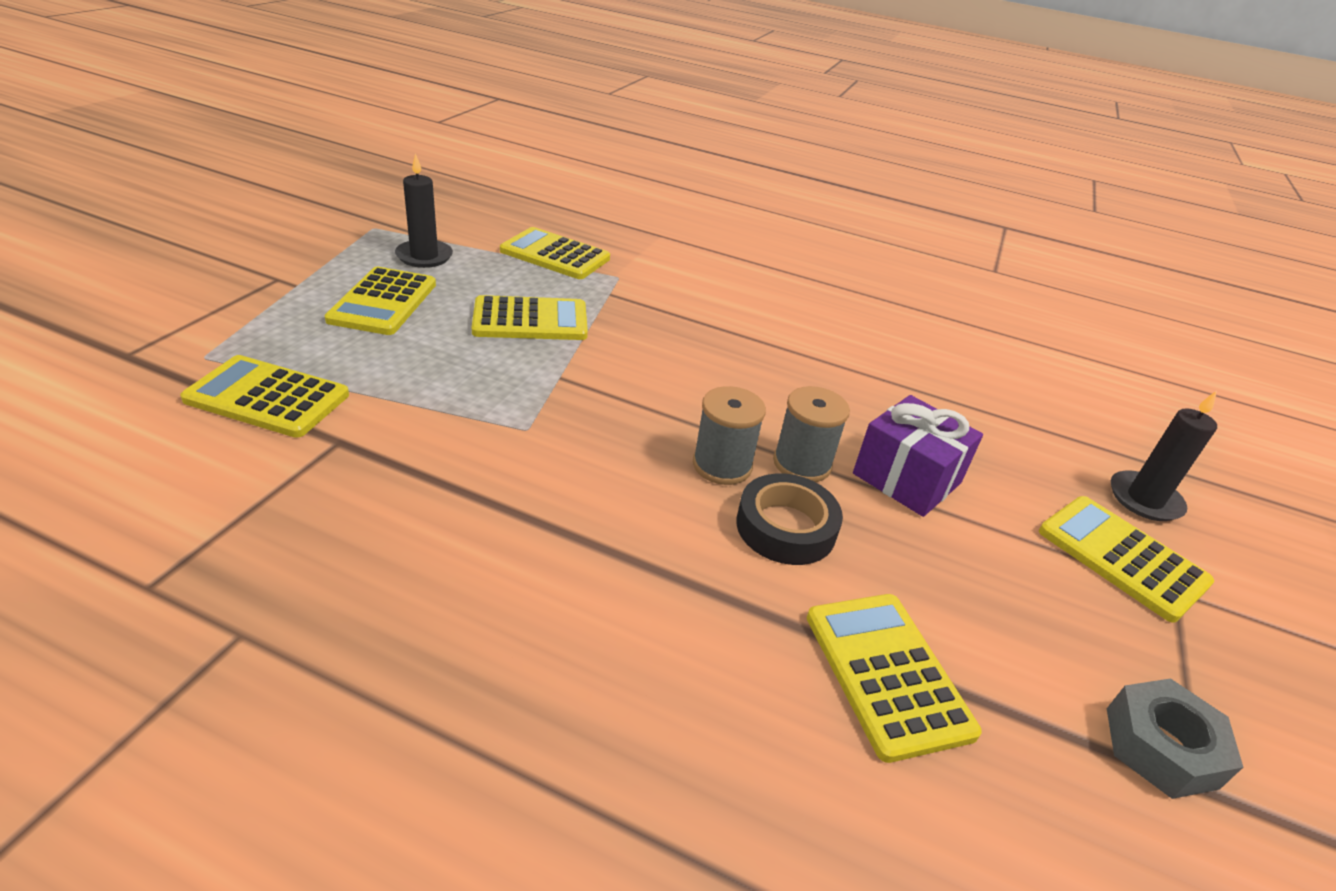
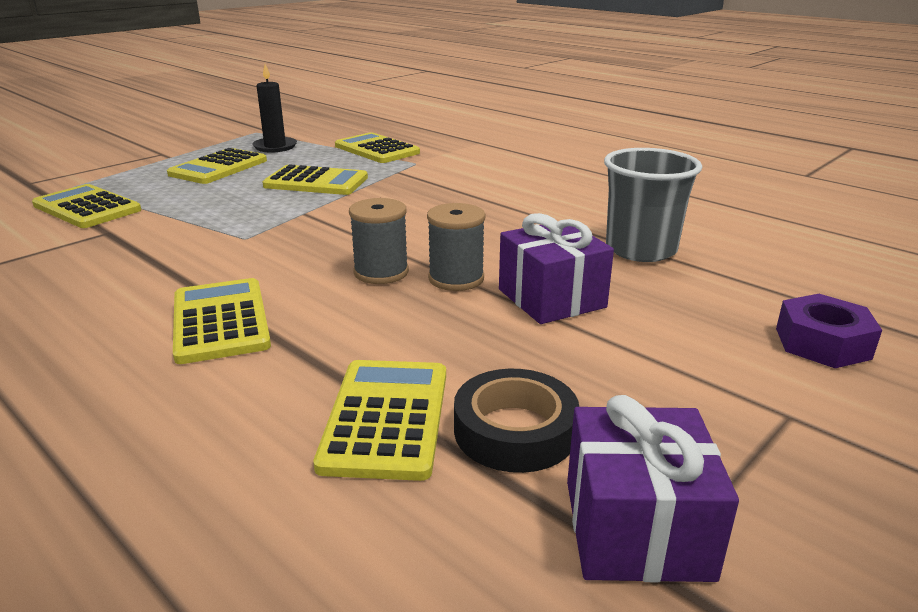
camera: 25 degrees right, 10 degrees down
(785, 527) = (396, 314): black tape -> black tape (515, 431)
(933, 396) = (641, 249): none -> grey cup
(1122, 557) = (744, 381): yellow calculator -> yellow calculator (220, 321)
(1144, 499) = (822, 343): black candle -> purple nut
(1161, 747) = (636, 528): grey nut -> purple gift

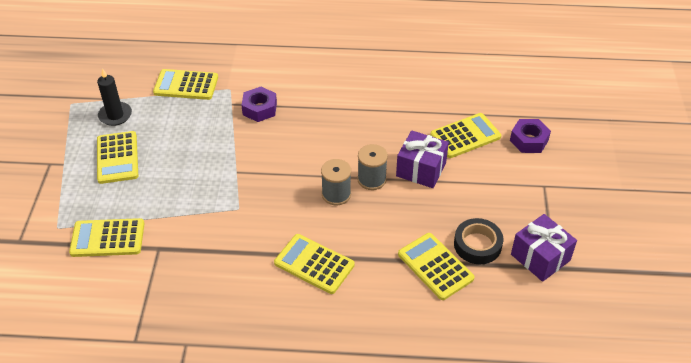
camera: 40 degrees left, 20 degrees up
(316, 182) = (201, 140): yellow calculator -> yellow calculator (465, 136)
(421, 182) = (259, 109): none -> purple nut
(641, 249) = (422, 113): grey cup -> none

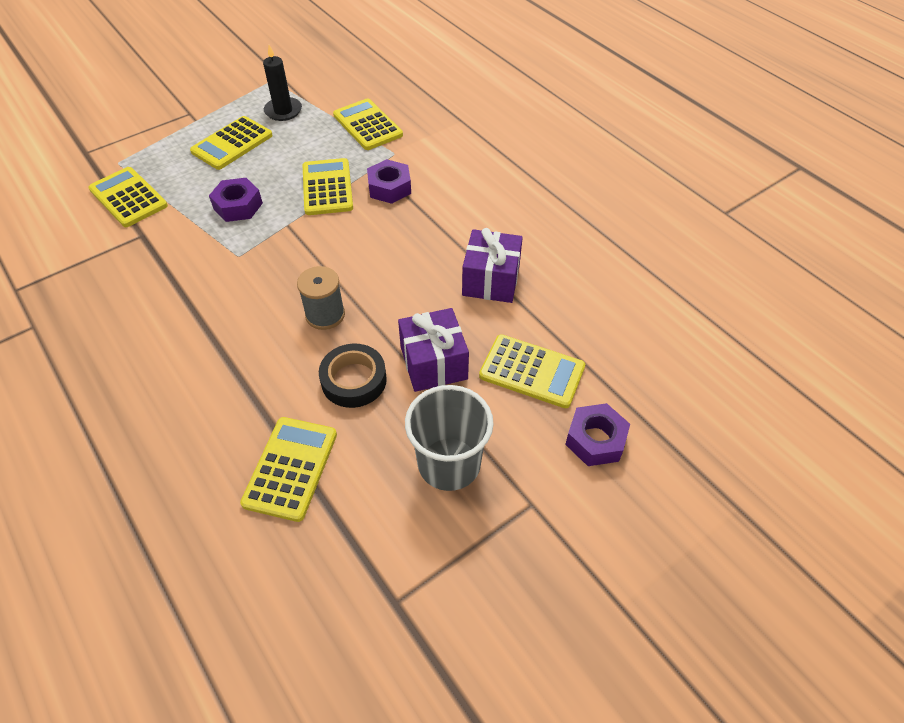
camera: 50 degrees right, 5 degrees up
(189, 186) = (238, 206): none -> purple nut
(314, 264) = (208, 358): yellow calculator -> yellow calculator (327, 187)
(371, 179) = (375, 330): grey spool -> none
(477, 245) = (361, 491): black tape -> black tape (354, 380)
(492, 201) = (449, 464): none -> grey cup
(540, 257) = (398, 575): purple gift -> purple gift (491, 280)

